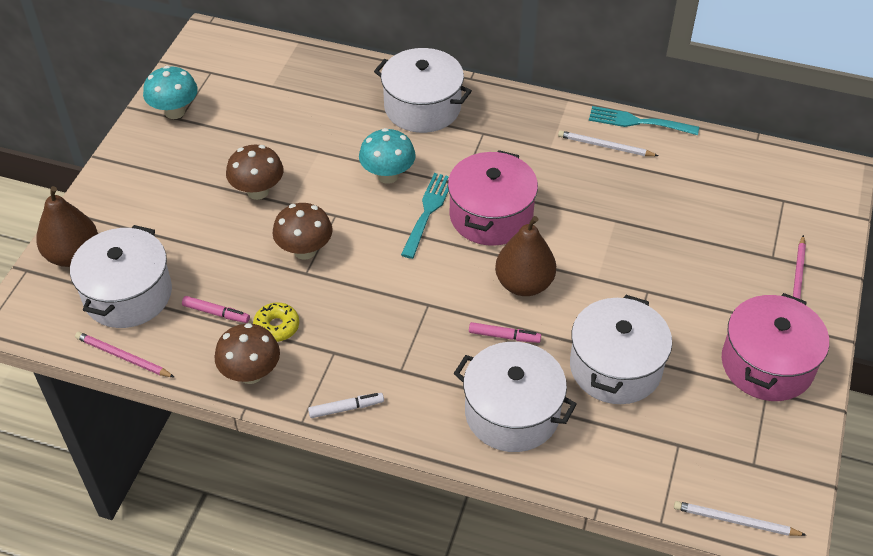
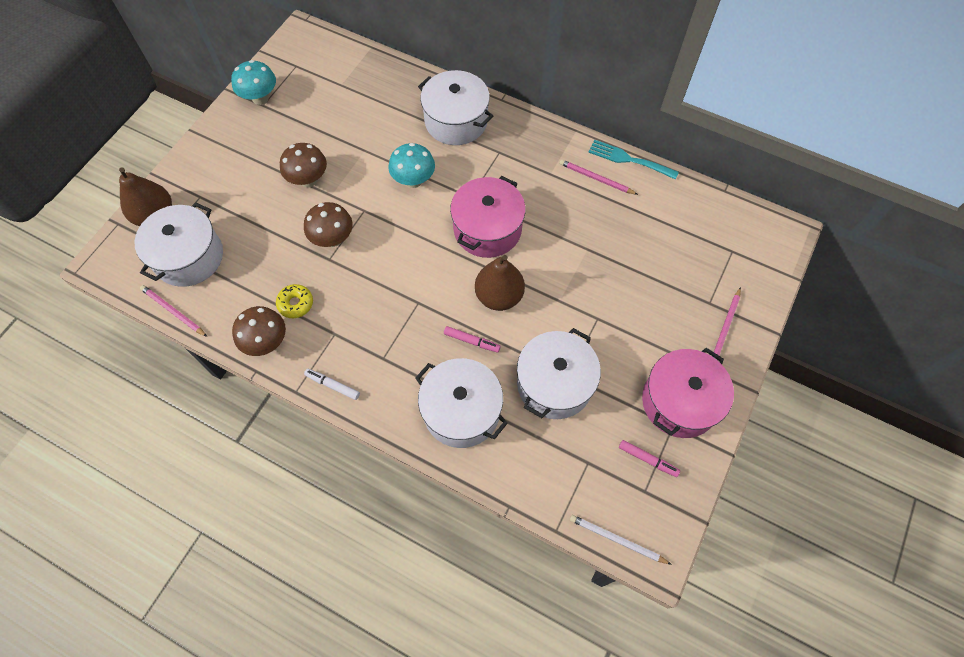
camera: 10 degrees right, 15 degrees up
(216, 313) = (252, 284): pink marker -> pink marker (647, 459)
(346, 408) = (332, 385): white marker -> white marker turned 150 degrees counterclockwise
(428, 211) = (438, 218): turquoise fork -> none
(605, 146) = (596, 178): white pencil -> pink pencil

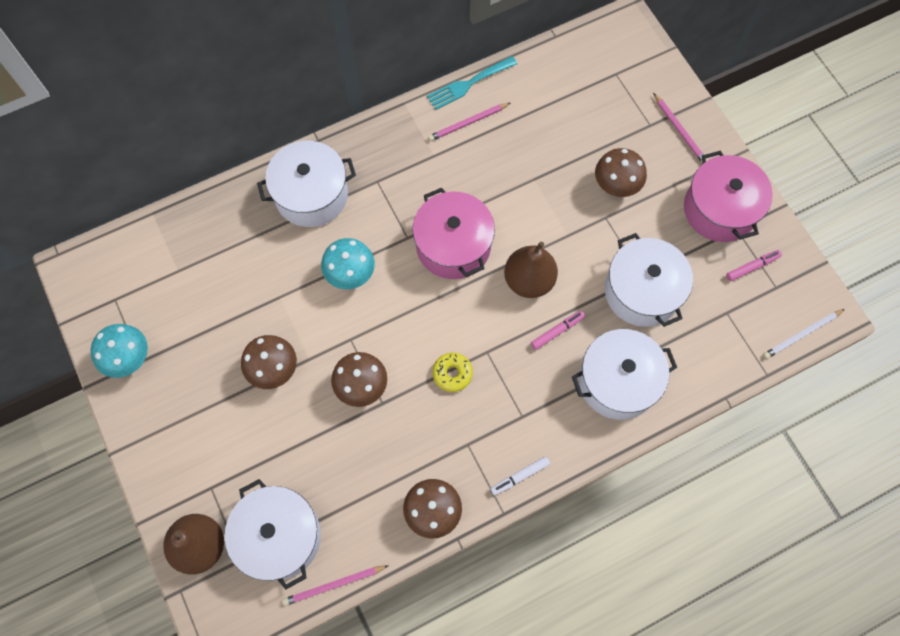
camera: 55 degrees left, 5 degrees up
(295, 304) = (410, 462): yellow donut -> yellow donut (452, 373)
(632, 310) = (616, 186): none -> brown mushroom

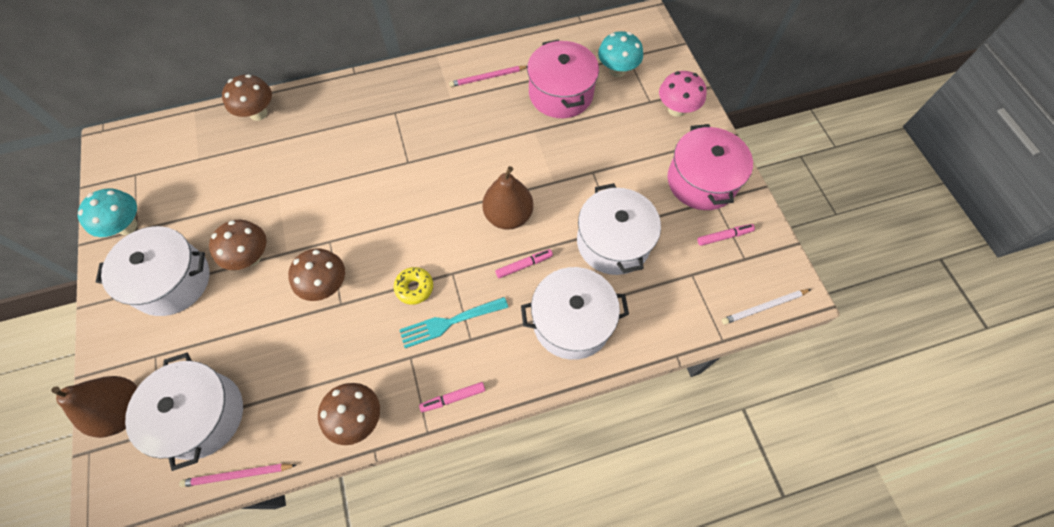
camera: 10 degrees right, 5 degrees down
(311, 195) = (334, 115): white pot -> white pot (172, 281)
(350, 274) = (347, 185): turquoise mushroom -> turquoise mushroom (617, 70)
(453, 245) = (447, 175): pink pot -> pink pot (561, 93)
(468, 84) = (496, 48): turquoise fork -> turquoise fork (449, 322)
(519, 476) = (453, 398): white marker -> pink marker
(616, 186) = (608, 147): brown mushroom -> brown mushroom (258, 113)
(679, 130) = (676, 109): pink pencil -> pink mushroom

